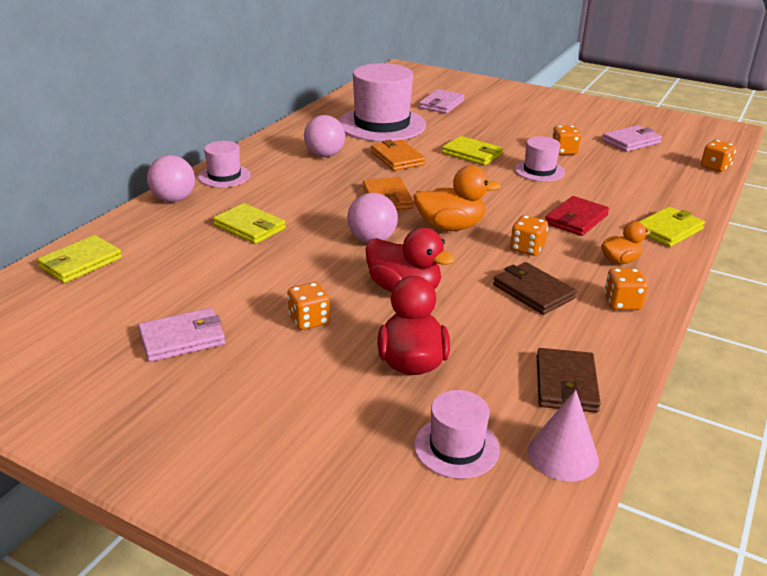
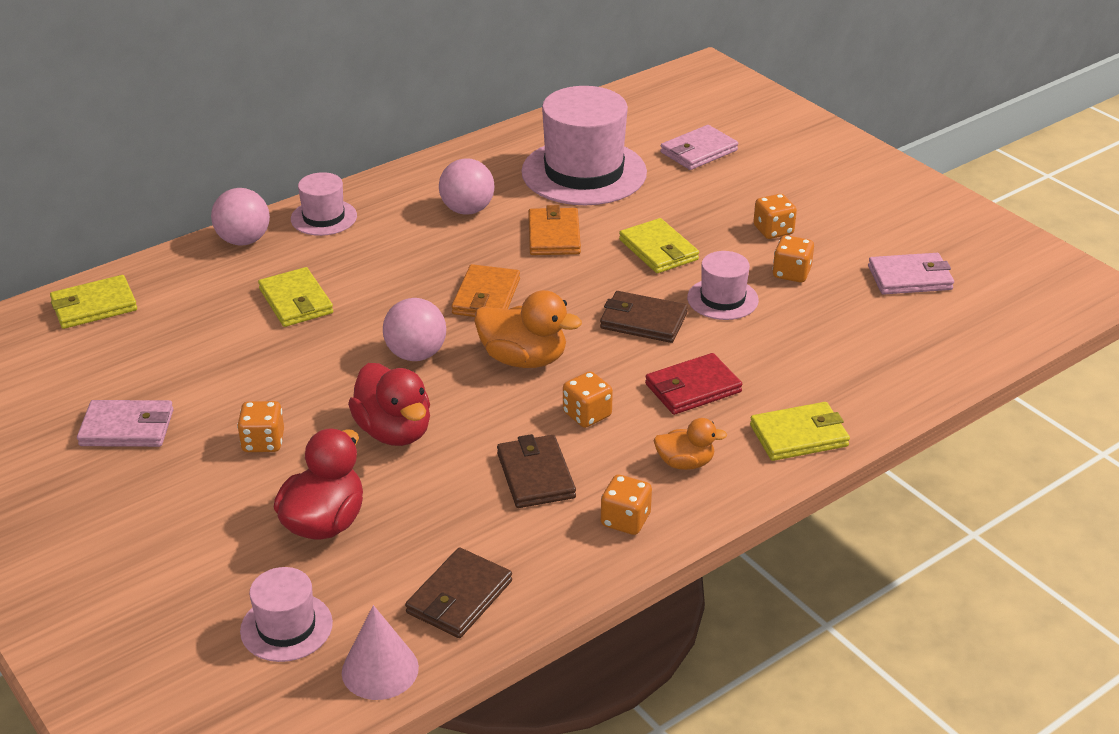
camera: 25 degrees right, 5 degrees up
(504, 191) = (643, 321): none -> brown wallet
(715, 167) = (987, 352): orange dice -> orange dice (773, 230)

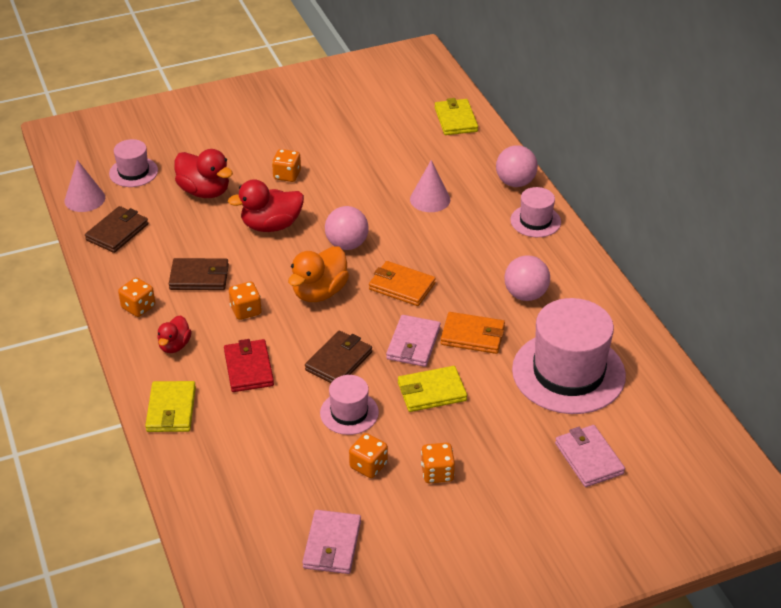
camera: 105 degrees right, 5 degrees up
(127, 428) = (325, 128): pink wallet -> pink wallet (413, 343)
(296, 301) = (430, 199): yellow wallet -> pink cone
(459, 597) = (117, 232): brown wallet -> brown wallet turned 75 degrees clockwise
(685, 463) = (174, 345): orange duck -> red duck

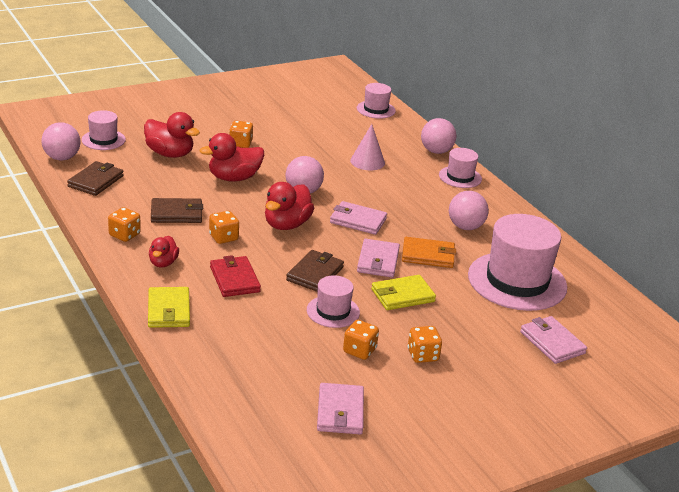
camera: 10 degrees left, 10 degrees down
(84, 199) = (62, 158): pink cone -> pink ball
(319, 292) = (286, 224): orange duck -> red duck
(401, 286) = (358, 221): orange wallet -> pink wallet
(455, 119) = (376, 109): yellow wallet -> pink hat

